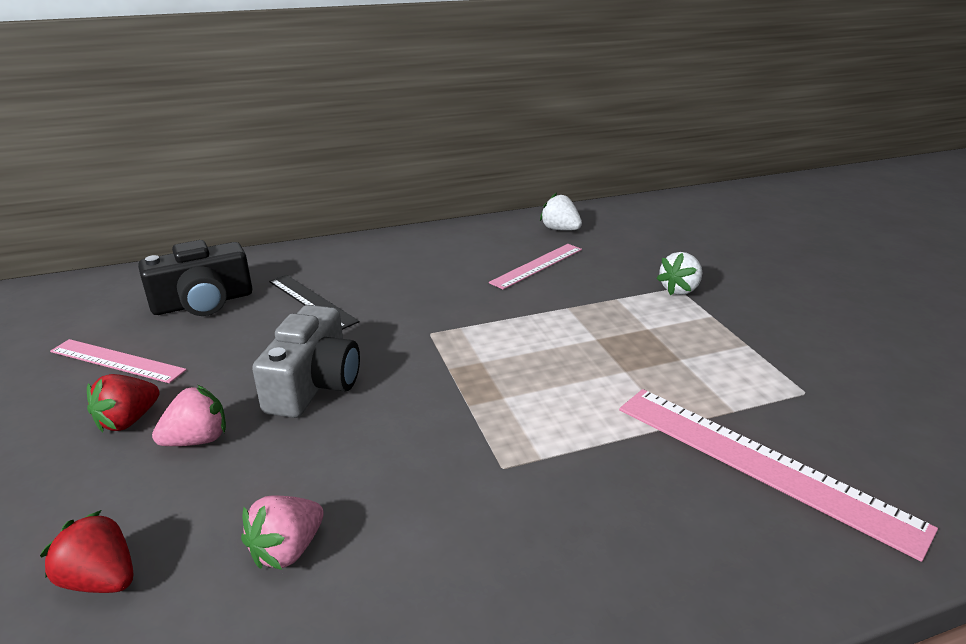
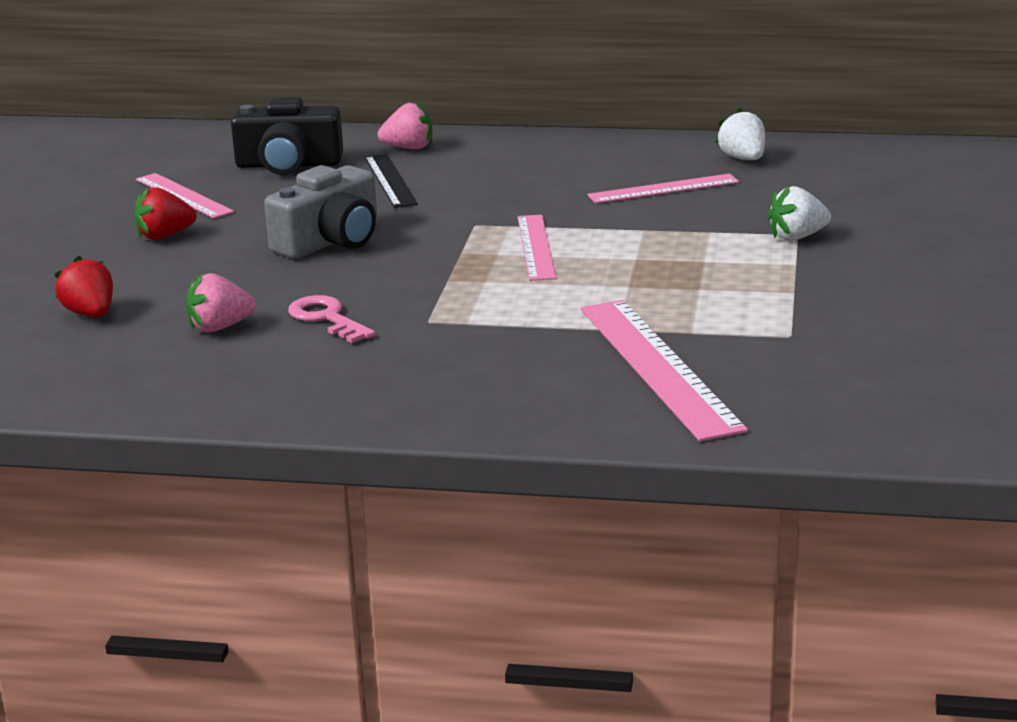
camera: 30 degrees right, 5 degrees down
(197, 440) = (207, 257): pink strawberry -> pink strawberry (409, 148)
(398, 495) = (327, 318): none -> pink key
(505, 345) = (536, 247): none -> pink ruler

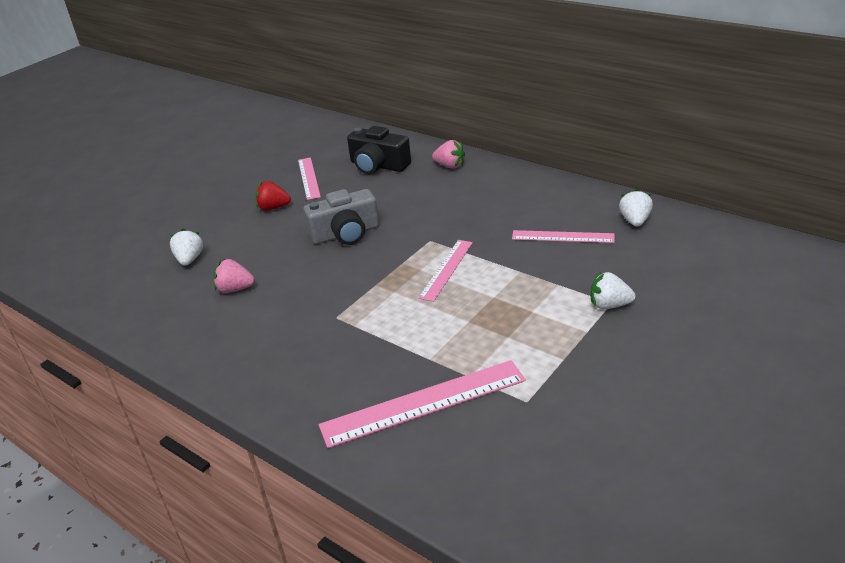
camera: 30 degrees right, 10 degrees up
(90, 314) = (190, 259): red strawberry -> white strawberry
(327, 318) = (289, 298): pink key -> none
(390, 180) = (417, 191): black ruler -> none
(658, 367) = (423, 403): pink ruler -> pink ruler turned 60 degrees clockwise

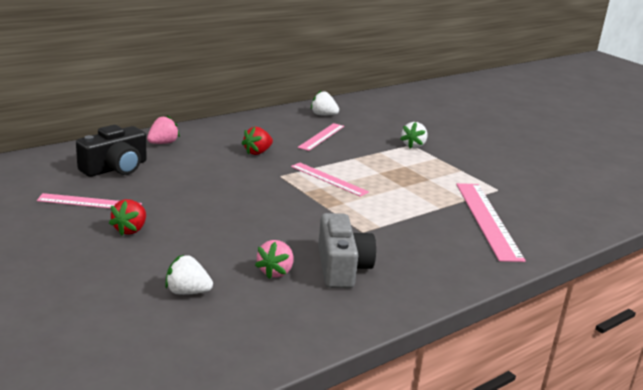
camera: 80 degrees left, 10 degrees down
(345, 234) = (229, 205): grey camera -> grey camera (341, 267)
(476, 214) = (257, 152): none -> red strawberry

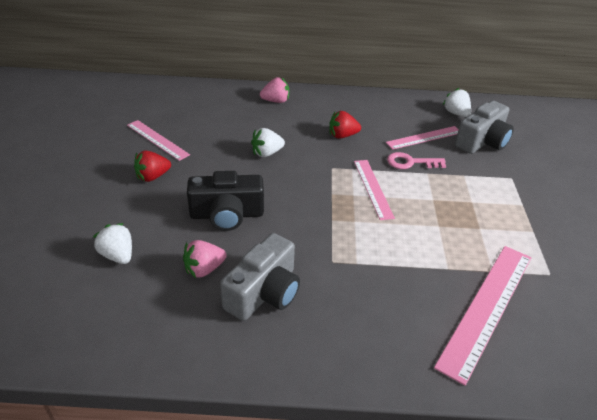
camera: 40 degrees right, 15 degrees up
(115, 168) = (212, 114): black camera -> black camera (227, 214)
(333, 155) = (411, 162): none -> pink key
(364, 128) = (482, 141): none -> grey camera
(413, 145) = (512, 180): white strawberry -> white strawberry (267, 153)

